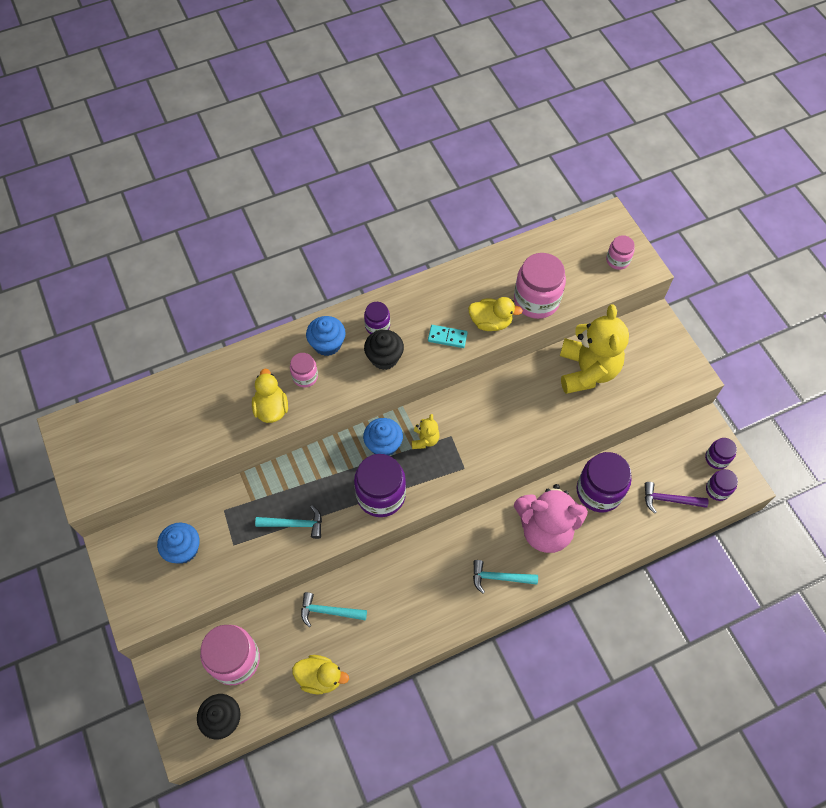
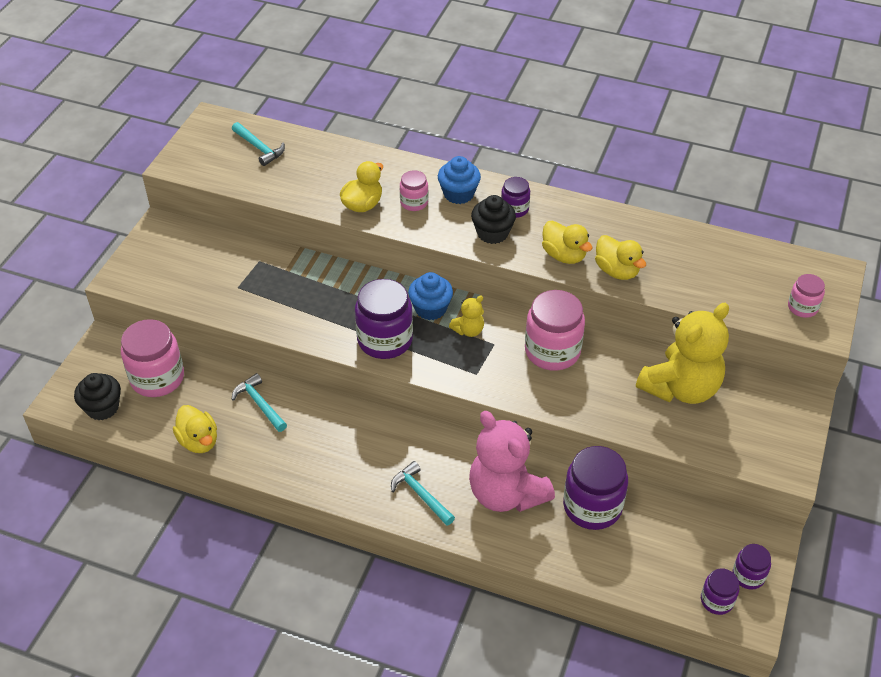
camera: 45 degrees right, 15 degrees down
(183, 549) = (201, 263): blue cupcake -> none
(294, 524) = (296, 308): turquoise hammer -> turquoise hammer (259, 148)
(447, 337) = (564, 255): turquoise domino -> yellow duck
(536, 300) = (680, 283): pink jar -> pink jar (552, 351)
(669, 500) = (655, 568): purple hammer -> none

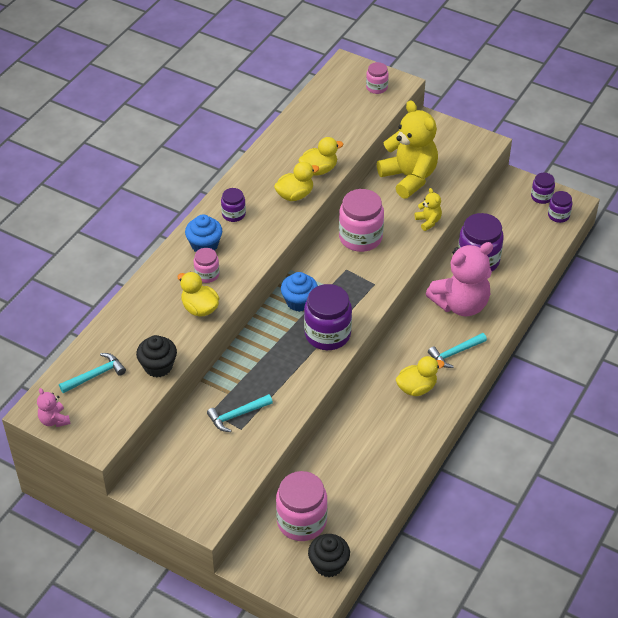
camera: 80 degrees left, 0 degrees up
(199, 441) = (379, 492): yellow duck -> yellow duck (416, 388)
(200, 132) = (54, 420): none -> pink teddy bear
(259, 404) = (347, 447): turquoise hammer -> turquoise hammer (237, 415)
(468, 330) = (328, 282): yellow teddy bear -> yellow teddy bear (428, 221)
(492, 233) = (258, 231): black cupcake -> black cupcake (158, 366)

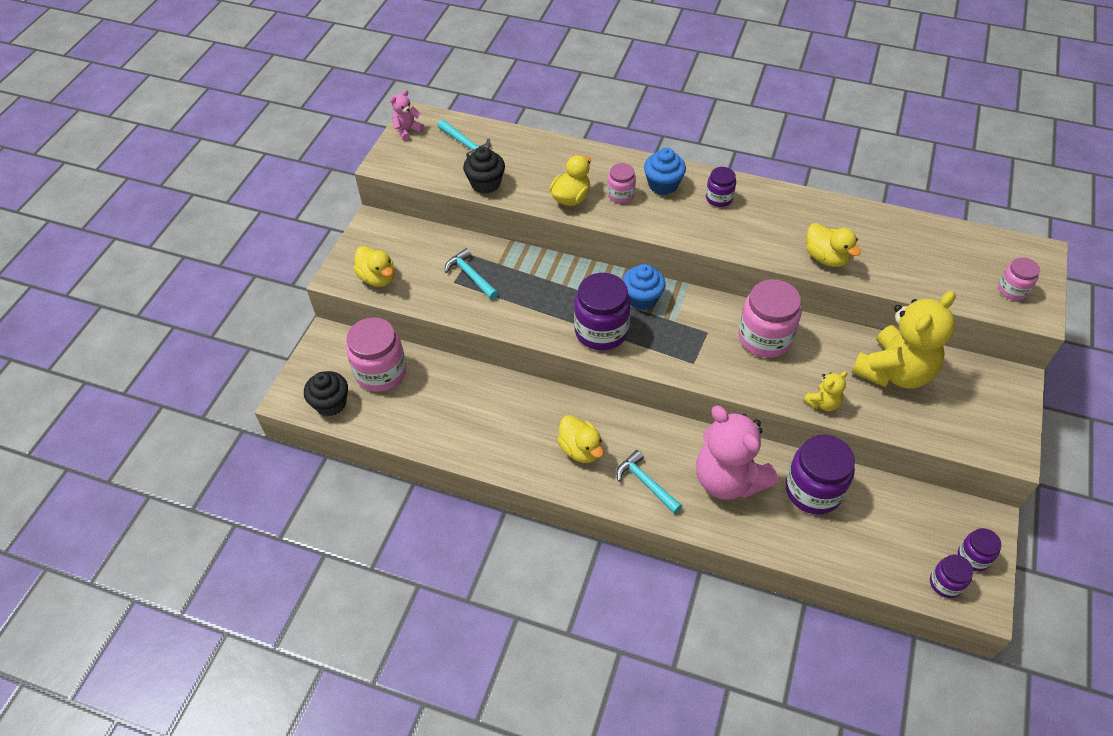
camera: 80 degrees right, 5 degrees up
(295, 195) = (772, 243): yellow duck -> yellow duck (378, 278)

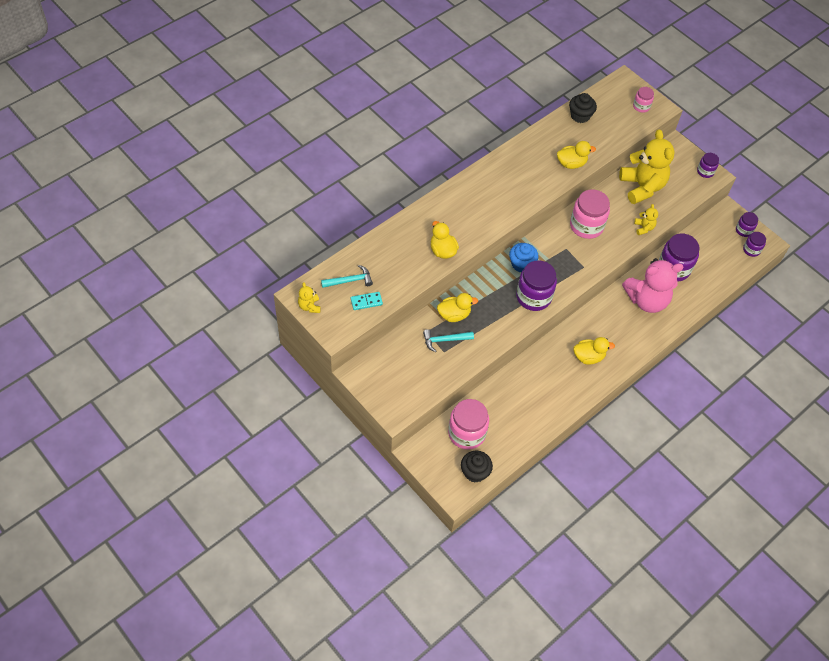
camera: 65 degrees left, 5 degrees up
(378, 278) = (411, 392): yellow duck -> yellow duck (454, 315)
(407, 130) = (309, 306): pink teddy bear -> yellow teddy bear
(446, 168) = (366, 302): none -> turquoise domino
(485, 183) = (397, 287): black cupcake -> black cupcake (580, 116)
(620, 194) = (457, 225): pink jar -> none
(646, 483) = (628, 338): turquoise hammer -> none
(663, 185) = (463, 201): blue cupcake -> none
(719, 198) = (493, 182): purple jar -> purple jar (705, 171)

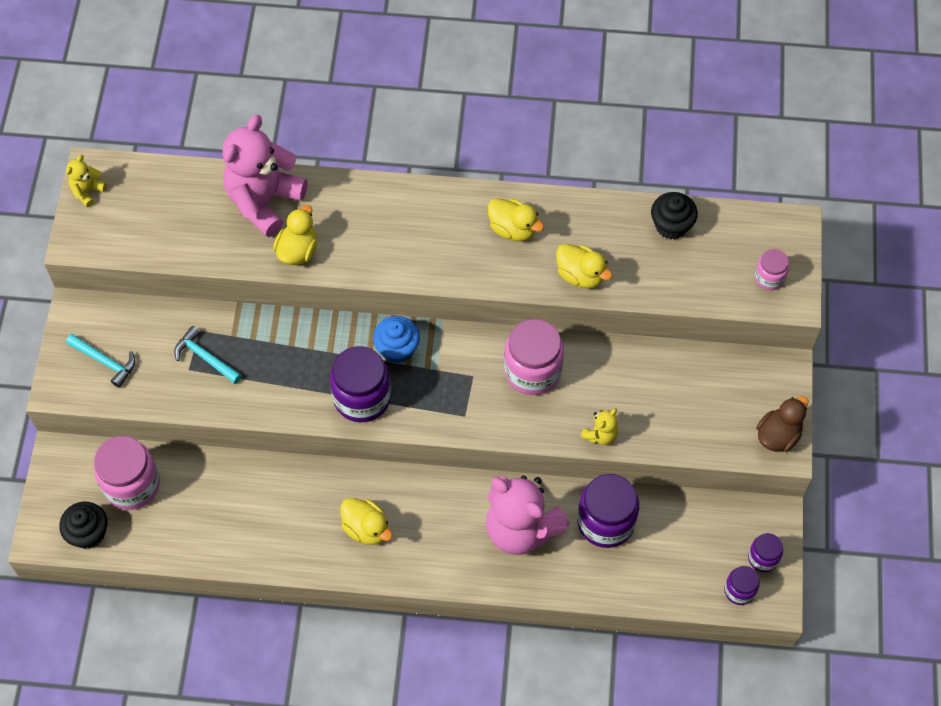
camera: 50 degrees right, 5 degrees up
(350, 280) = (161, 198): turquoise hammer -> turquoise hammer (105, 361)
(366, 302) = (148, 237): turquoise domino -> none
(399, 242) = (264, 201): none -> pink teddy bear
(454, 315) = (250, 339): yellow duck -> yellow duck (513, 229)
(642, 187) = (666, 384): yellow teddy bear -> none
(705, 171) = (778, 435): purple jar -> brown duck

